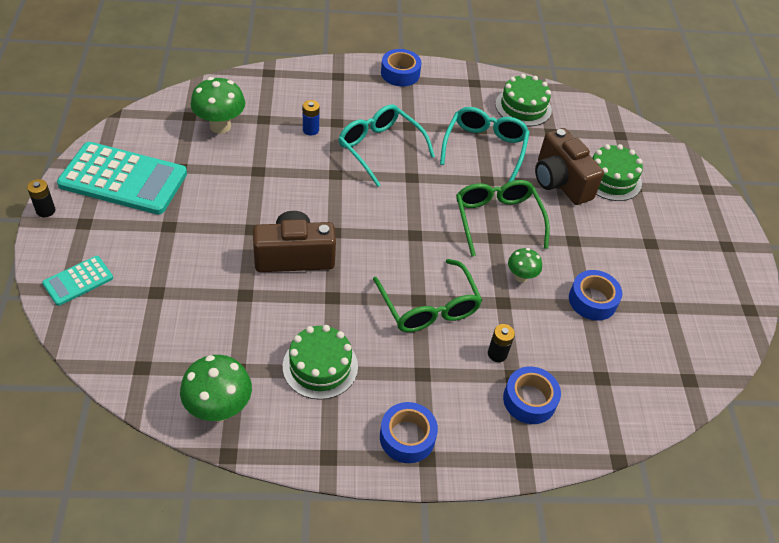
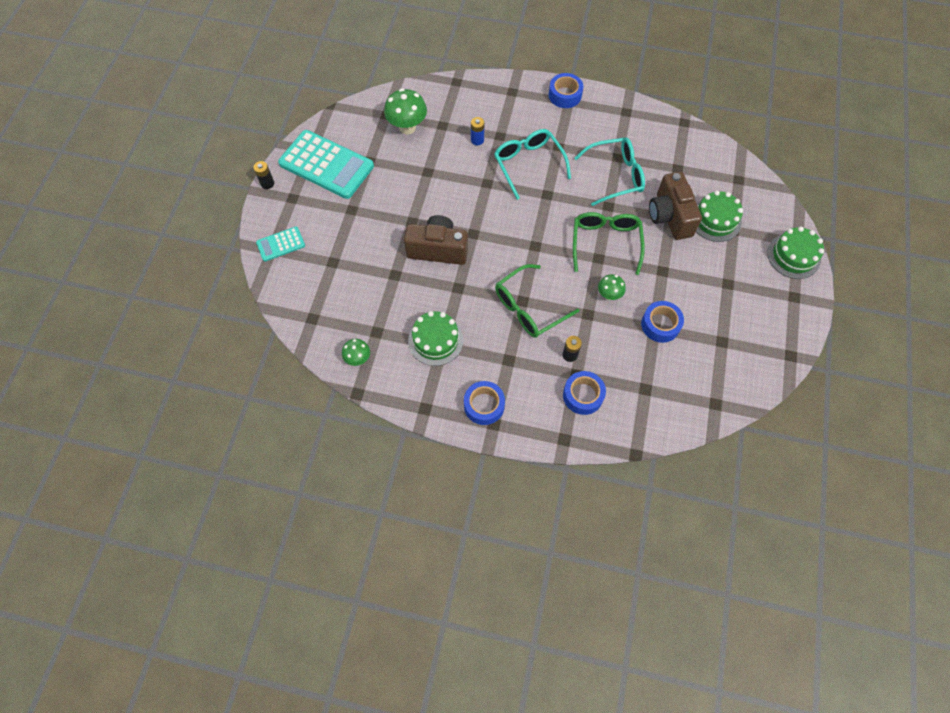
camera: 20 degrees right, 15 degrees up
(219, 409) = (358, 359): green mushroom -> green mushroom, size x0.58
(429, 307) = (529, 308): green glasses -> green glasses turned 60 degrees clockwise
(485, 147) = (615, 175): turquoise glasses -> turquoise glasses turned 45 degrees clockwise
(523, 107) = (661, 141): green cake -> green cake (793, 256)

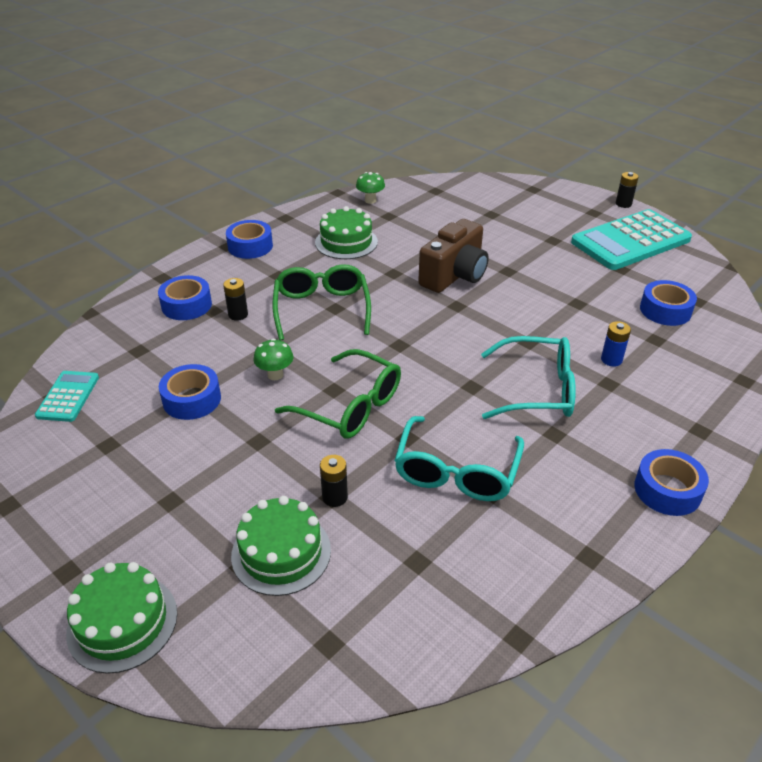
camera: 120 degrees right, 25 degrees down
(281, 244) = (536, 194): turquoise calculator -> turquoise calculator (68, 396)
(407, 127) = (665, 310): green mushroom -> blue tape
(670, 216) = (335, 497): brown camera -> black battery

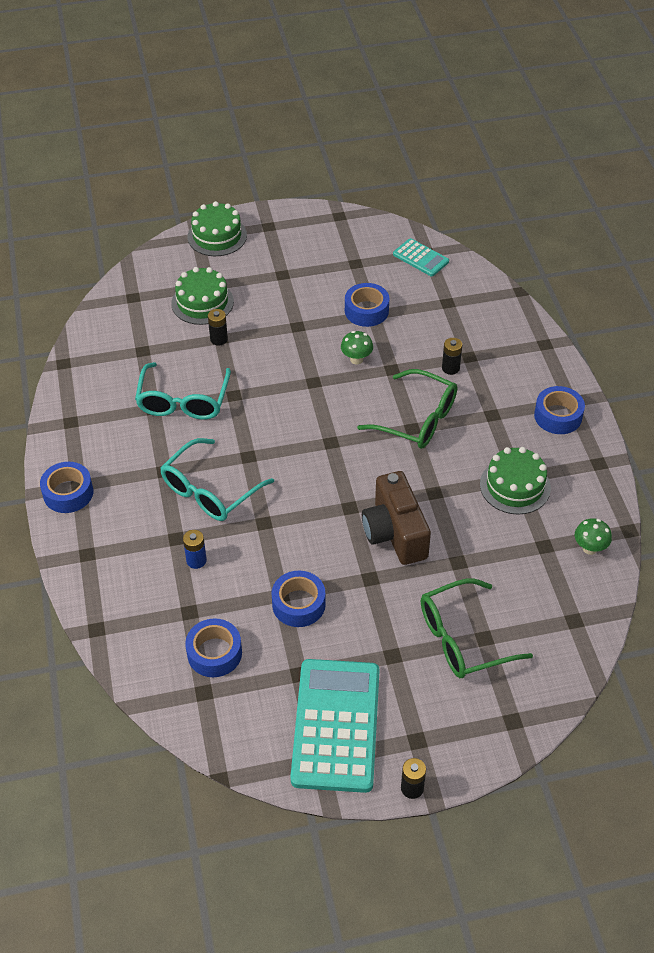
camera: 125 degrees right, 10 degrees up
(186, 305) = (488, 344): blue tape -> blue tape (298, 604)
(351, 406) = (288, 382): green glasses -> green glasses (462, 639)
(456, 472) = (183, 401): turquoise glasses -> turquoise glasses turned 135 degrees counterclockwise

